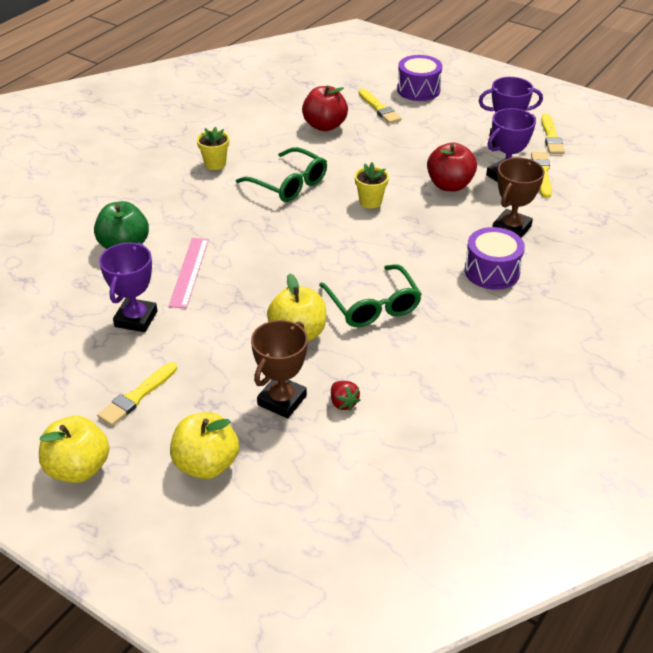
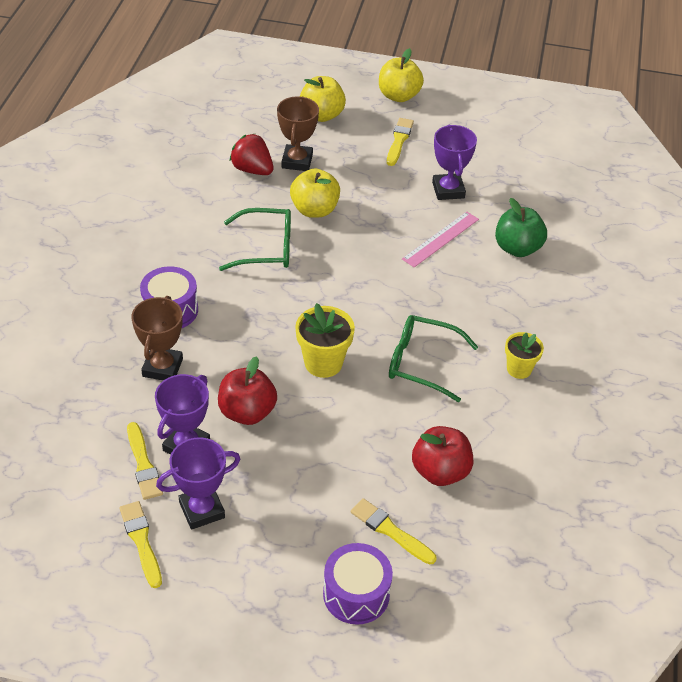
camera: 155 degrees right, 5 degrees up
(189, 272) = (440, 239): pink ruler -> pink ruler turned 60 degrees clockwise
(343, 403) = (252, 170): red strawberry -> red strawberry, size x1.72
(370, 202) = (323, 363): yellow flower pot -> yellow flower pot, size x1.52
(373, 306) = (266, 248): green glasses -> green glasses turned 135 degrees clockwise

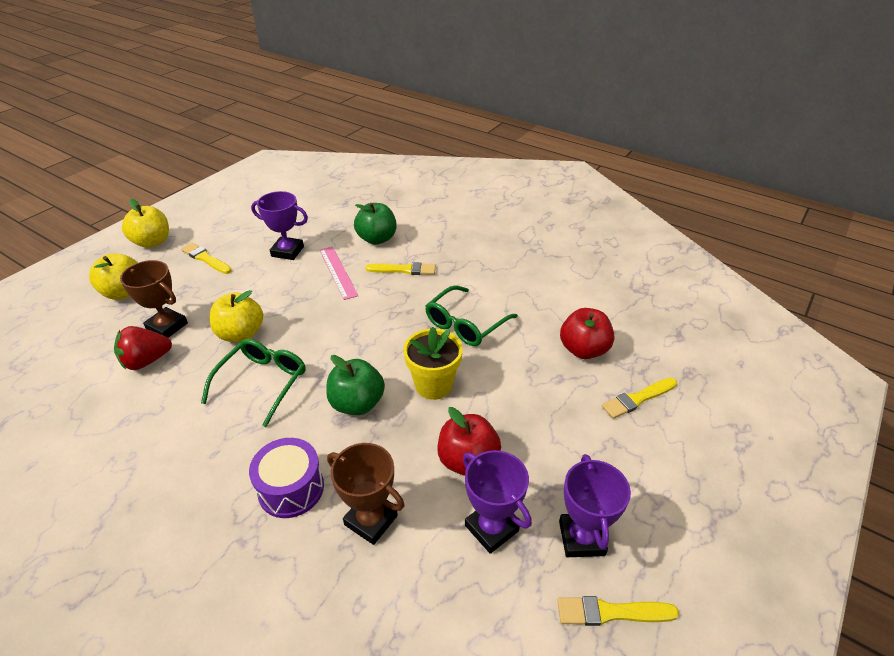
camera: 65 degrees left, 5 degrees down
(143, 464) = (502, 579): yellow brush -> yellow brush (404, 270)
(274, 317) = (357, 403): none -> green apple
(356, 594) = (701, 442): purple drum -> none
(519, 369) = (497, 277): yellow flower pot -> none

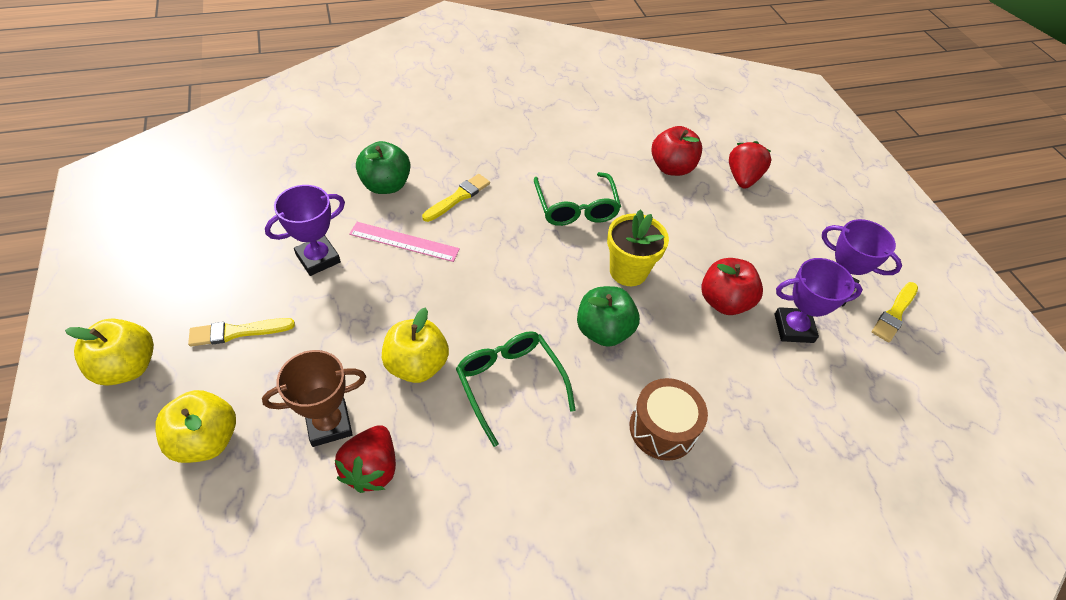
camera: 55 degrees left, 10 degrees up
(291, 488) = (662, 428): purple drum -> brown drum
(371, 520) = (736, 393): brown trophy -> none
(637, 399) = (742, 178): yellow brush -> red strawberry

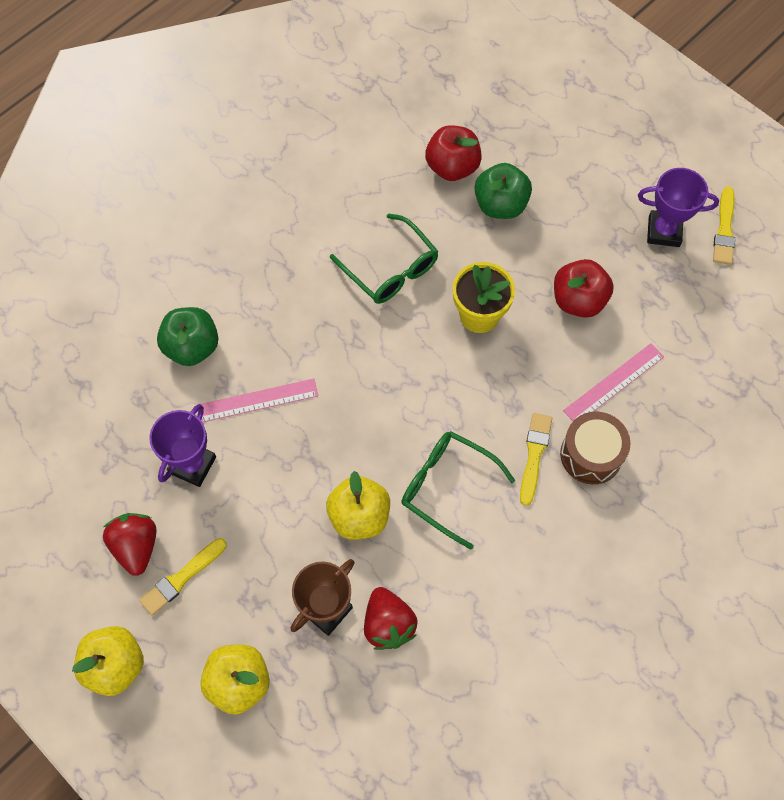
camera: 25 degrees left, 15 degrees up
(458, 197) = (272, 321): yellow brush -> yellow brush (534, 455)
(603, 331) = (493, 390): green apple -> green apple (500, 205)
(720, 381) = (614, 383): none -> pink ruler
(742, 178) = (525, 142): red strawberry -> red strawberry (136, 546)
(793, 328) = (648, 294): purple trophy -> none

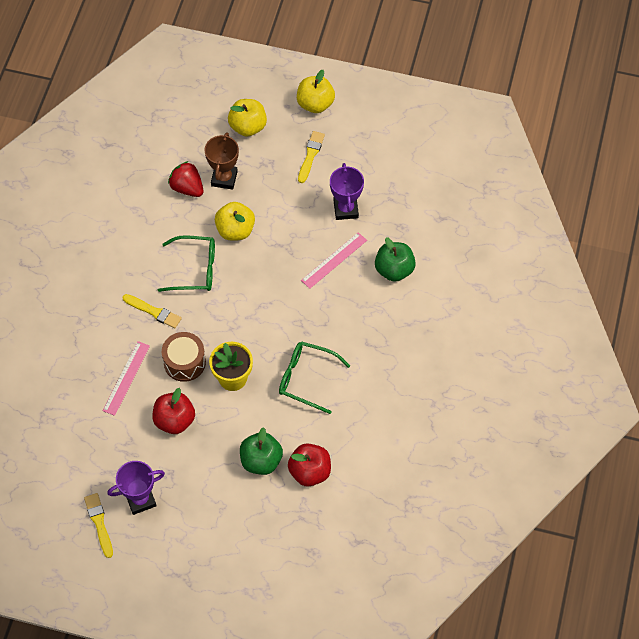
camera: 150 degrees right, 5 degrees down
(136, 546) = (345, 157): red strawberry -> none
(534, 455) = (153, 312): yellow brush -> yellow brush turned 45 degrees counterclockwise
(591, 454) = (120, 329): brown drum -> brown drum (184, 362)

